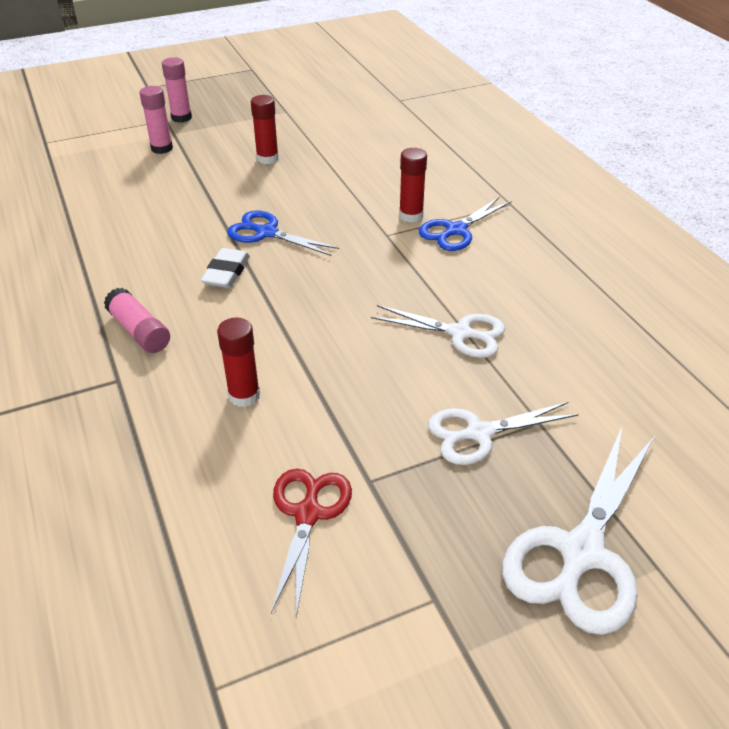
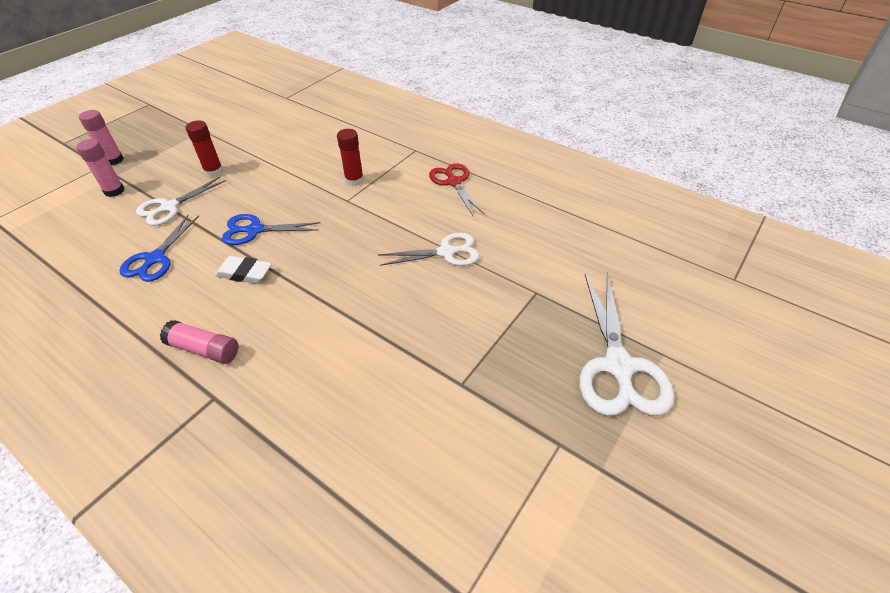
camera: 30 degrees left, 5 degrees up
(226, 272) = (245, 273): white eraser -> white eraser turned 60 degrees counterclockwise
(244, 395) = (328, 363): red glue stick -> none
(308, 514) = (437, 429): red scissors -> red scissors (454, 182)
(456, 230) = (393, 181): blue scissors -> blue scissors (155, 259)
(479, 433) = (506, 316): white scissors -> white scissors (169, 207)

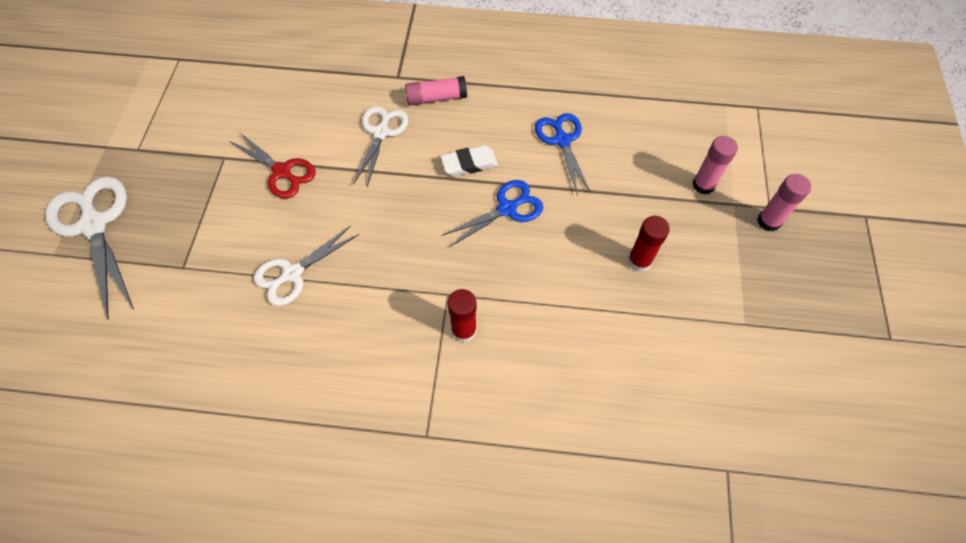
camera: 150 degrees right, 15 degrees up
(169, 207) = (622, 194): white scissors -> white scissors (381, 133)
(454, 182) = (336, 391): red scissors -> red scissors (282, 172)

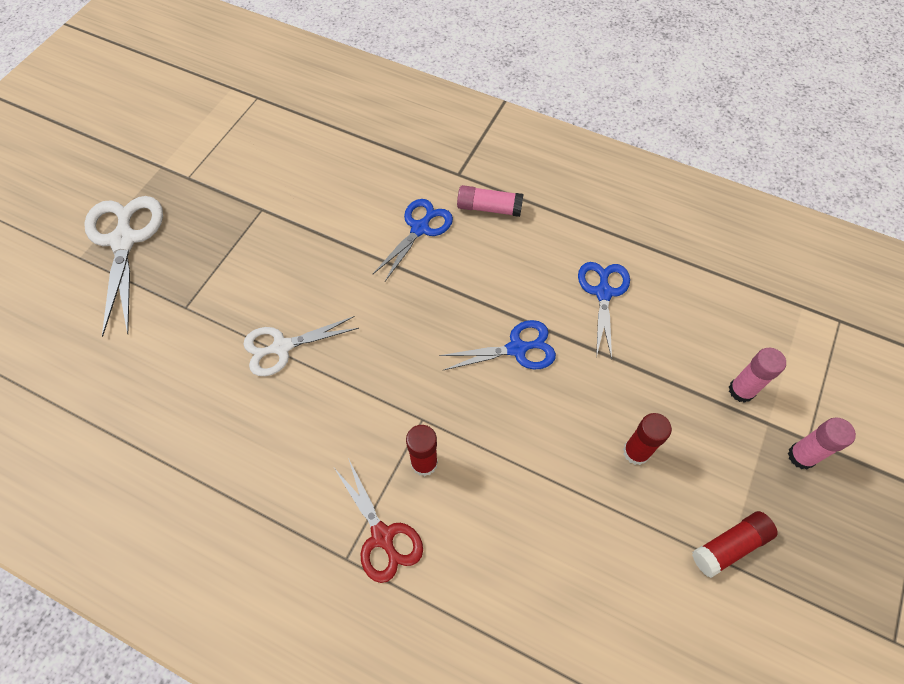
camera: 20 degrees right, 0 degrees up
(282, 172) = (310, 240): red scissors -> red scissors (382, 536)
(381, 133) = (420, 228): white scissors -> blue scissors
(469, 164) = (496, 288): white eraser -> none
(741, 310) = (729, 546): none -> red glue stick

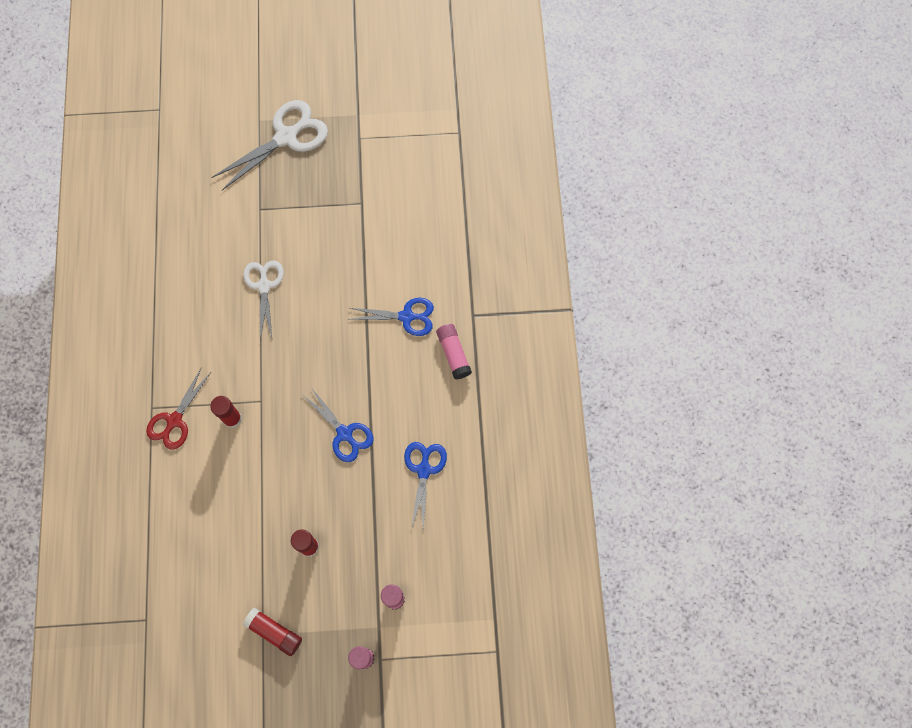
camera: 60 degrees right, 10 degrees up
(282, 347) = (264, 286): white scissors -> white scissors turned 45 degrees clockwise
(603, 293) = (424, 470): blue scissors -> blue scissors turned 60 degrees counterclockwise

